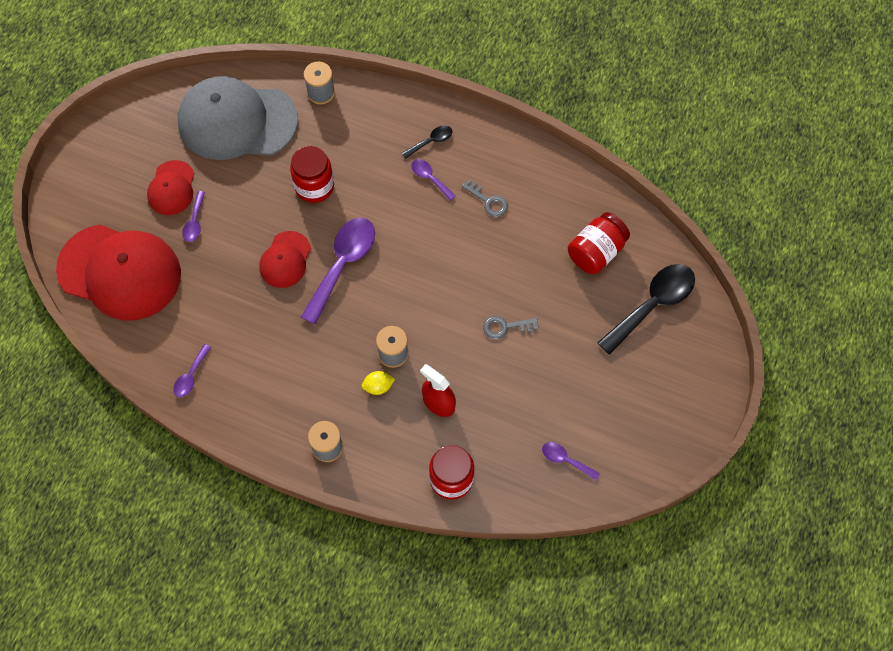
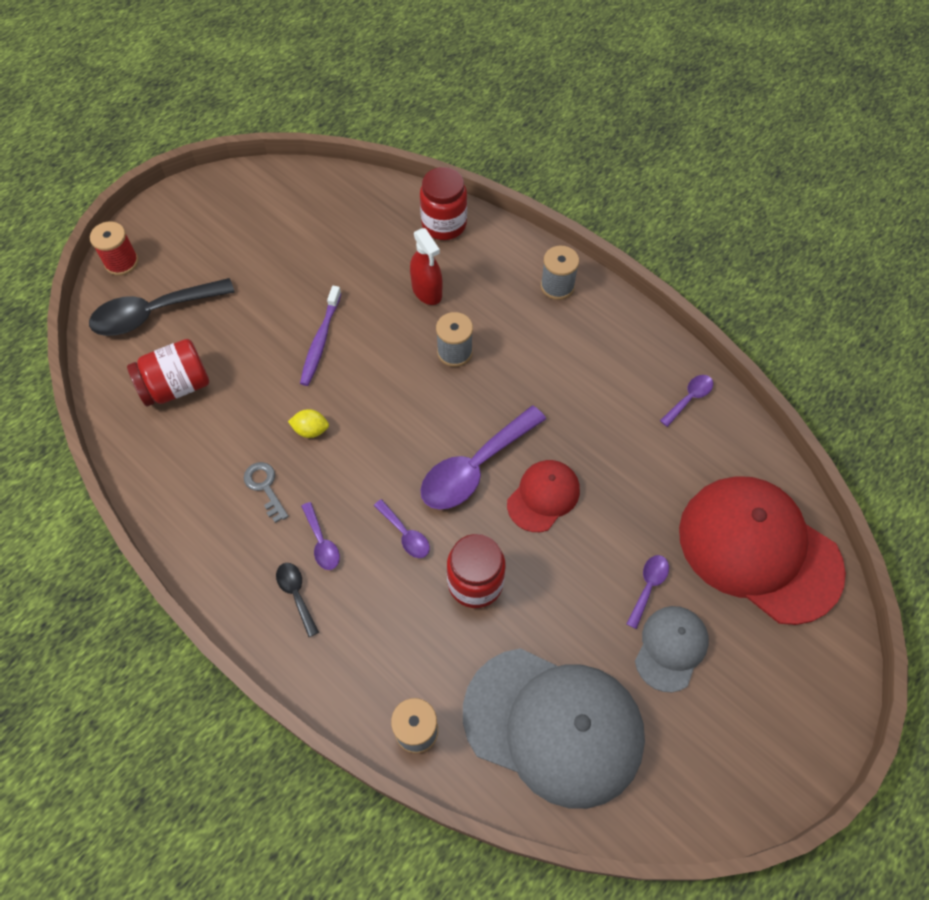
camera: 160 degrees left, 5 degrees down
(171, 188) = (671, 648): red cap -> grey cap
(378, 386) = (483, 325): yellow lemon -> yellow lemon (311, 430)
(431, 141) = (296, 594): black spoon -> black spoon turned 75 degrees clockwise
(505, 327) = (320, 340): grey key -> purple toothbrush
(565, 460) = (327, 207): purple spoon -> purple spoon (405, 534)
(709, 341) = (121, 262): none -> red spool

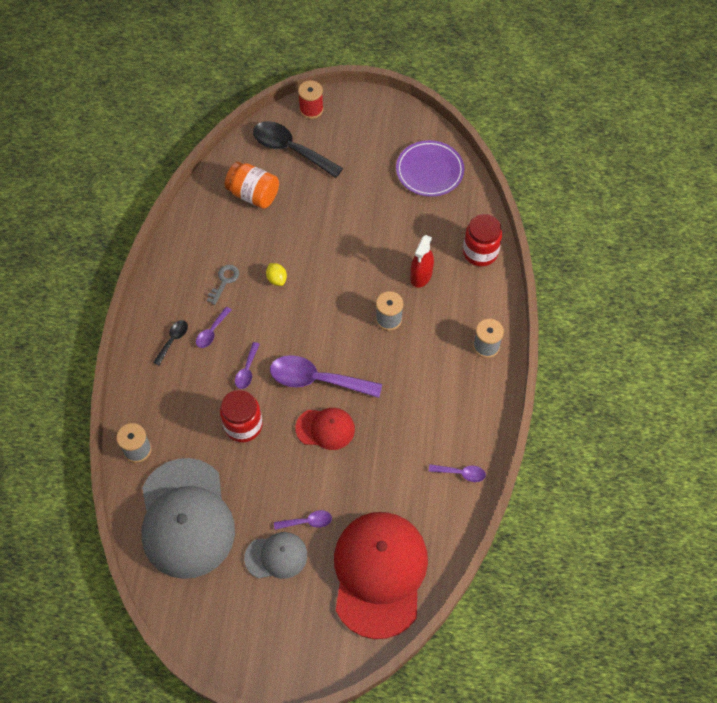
camera: 55 degrees right, 0 degrees up
(176, 386) = (253, 194): red jar -> orange jar
(307, 206) = (429, 171): none -> purple plate
(320, 340) = (339, 244): purple toothbrush -> none

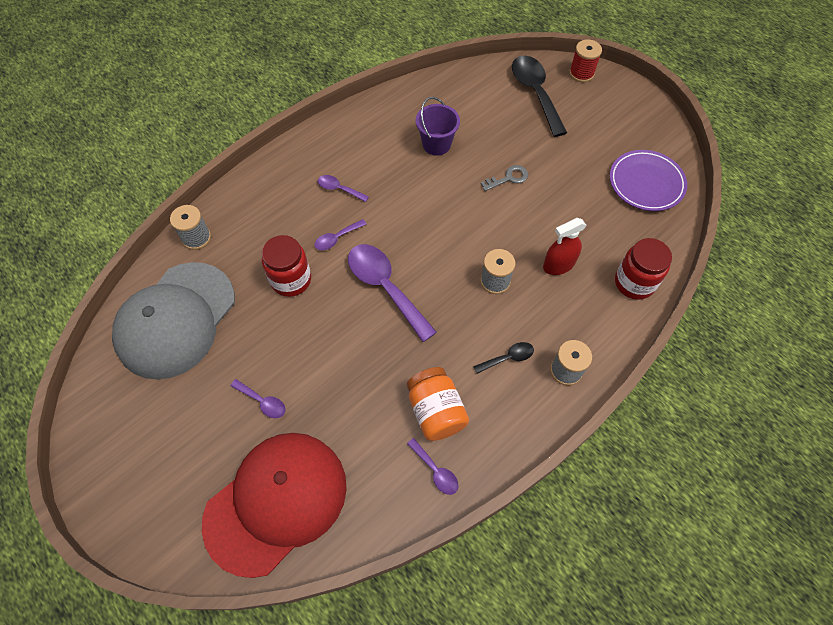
camera: 40 degrees right, 0 degrees up
(173, 340) = (304, 175): black spoon -> black spoon (508, 358)
(212, 332) = (339, 189): purple spoon -> purple spoon turned 45 degrees clockwise
(224, 281) = (386, 158): grey key -> grey key (508, 178)
(253, 194) = (472, 108): orange jar -> orange jar (436, 411)
(253, 244) = (436, 144): none -> purple bucket
(276, 556) = (210, 410): grey cap -> none
(277, 279) = (429, 184): yellow lemon -> none
(325, 429) = (353, 334): red cap -> none

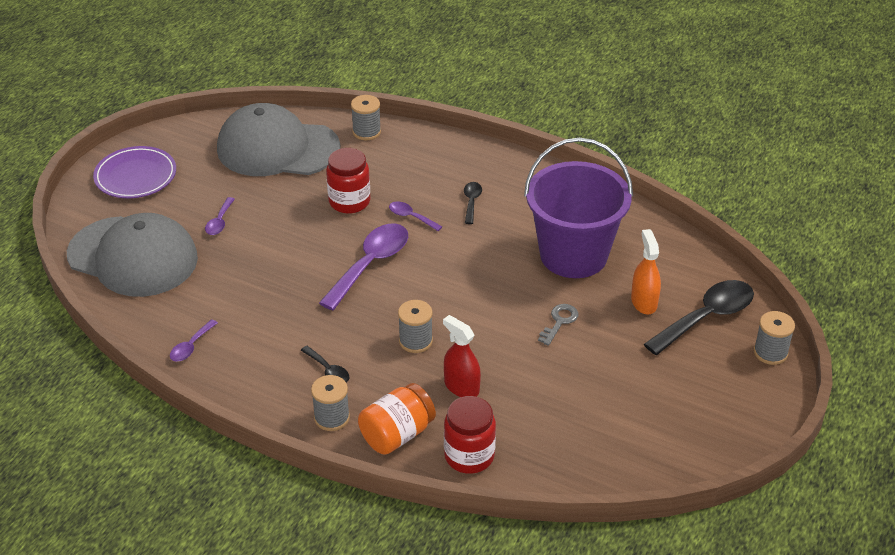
camera: 70 degrees right, 20 degrees down
(276, 502) = (133, 257): red cap -> grey cap
(339, 189) = (471, 202): purple spoon -> black spoon
(436, 144) = (573, 255): purple bucket -> purple bucket, size x2.00
(436, 411) = (250, 332): orange jar -> orange jar (397, 434)
(506, 121) = (644, 302): none -> orange spray bottle
(508, 178) = (559, 322): grey key -> grey key turned 105 degrees counterclockwise
(581, 73) = (770, 352): red spool -> grey spool
(646, 183) = (624, 444): purple plate -> purple plate (135, 176)

